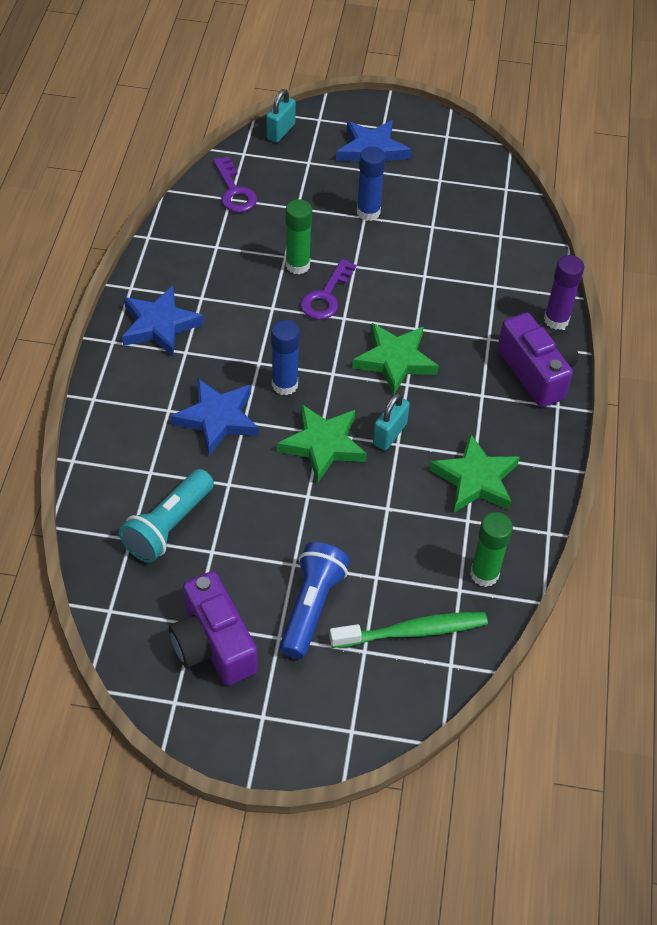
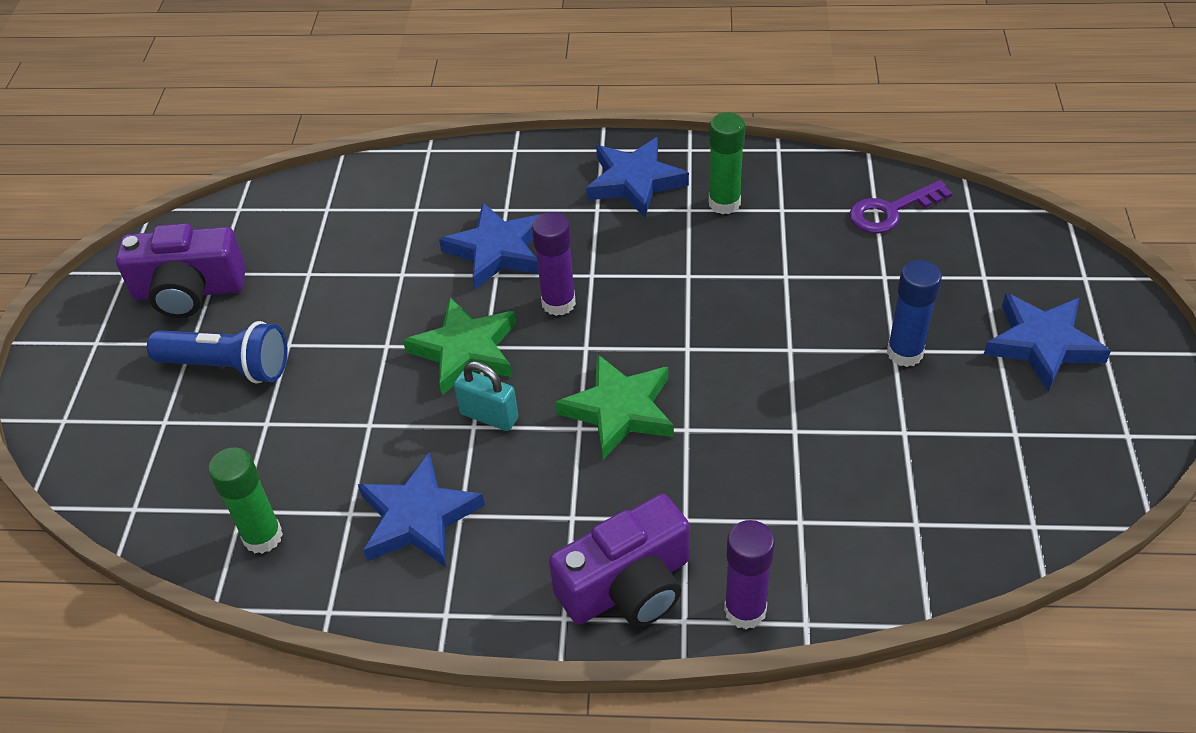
camera: 90 degrees right, 5 degrees down
(168, 526) = (343, 234): turquoise flashlight -> none
(213, 644) = (189, 291): purple camera -> purple camera turned 150 degrees counterclockwise
(281, 131) = (1035, 240): turquoise padlock -> none
(285, 385) = (558, 303): blue glue stick -> purple glue stick
(297, 265) = (772, 290): green glue stick -> green glue stick (724, 203)
(326, 296) = (722, 325): purple key -> none
(413, 631) = (184, 466): green toothbrush -> none
(475, 479) = (418, 518): green star -> blue star

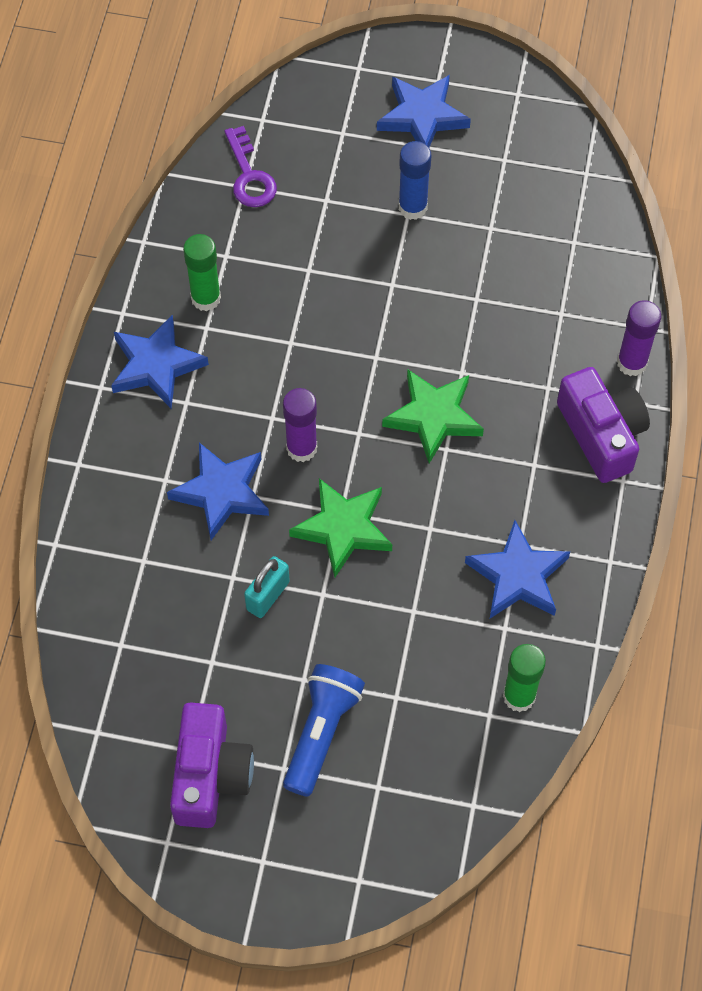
camera: 85 degrees left, 15 degrees up
(489, 416) = (421, 515): turquoise padlock -> turquoise padlock (268, 595)

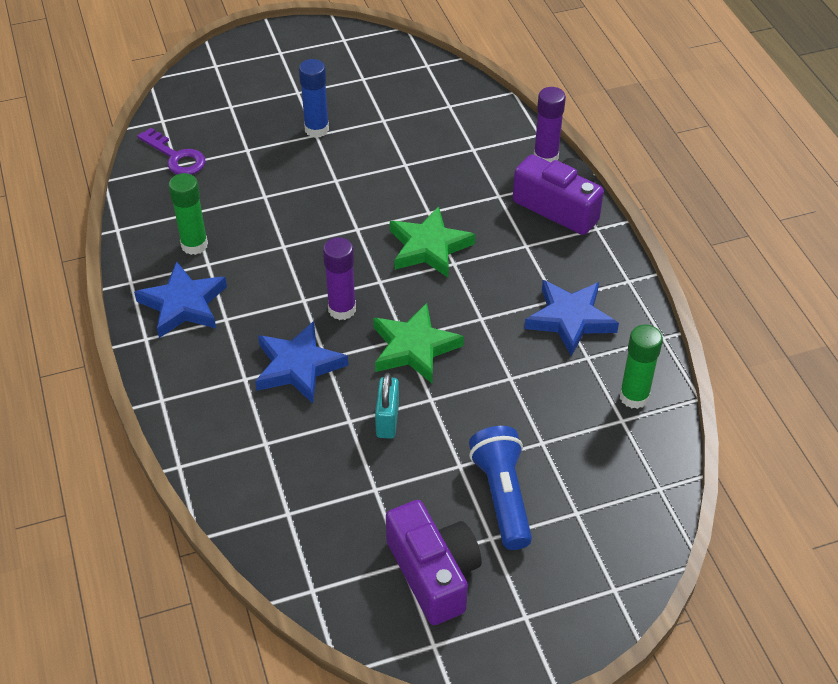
camera: 30 degrees left, 15 degrees down
(422, 117) = (284, 76): blue star -> none

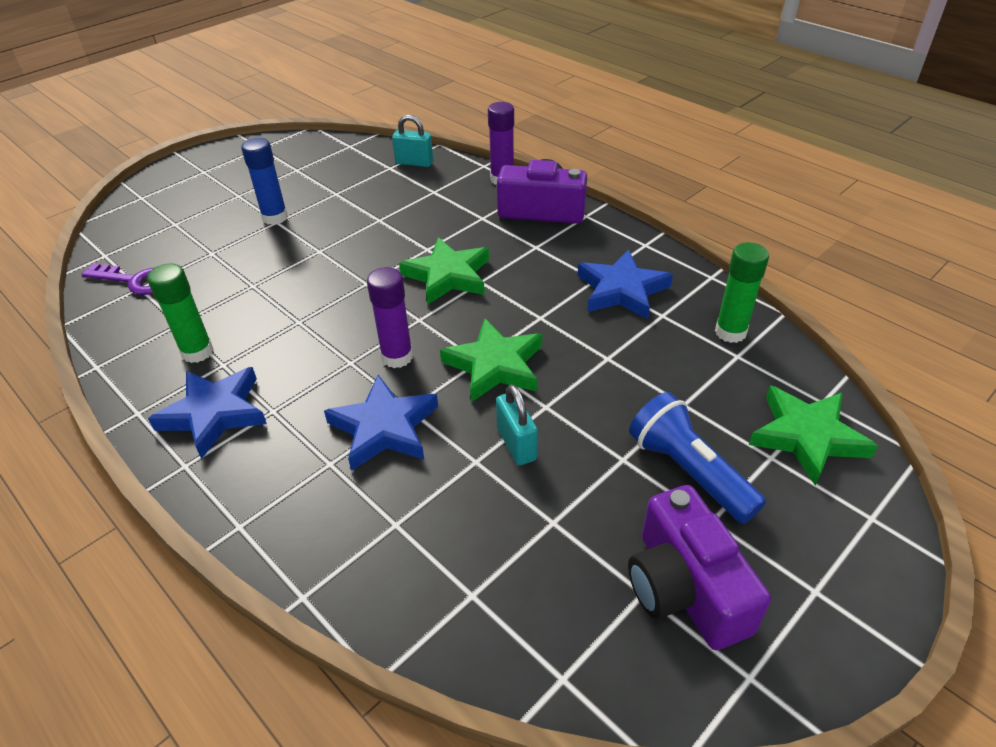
camera: 25 degrees left, 5 degrees down
(434, 573) = (684, 588): purple camera -> purple camera turned 150 degrees counterclockwise
(475, 108) = (414, 163): none -> turquoise padlock
(619, 510) = (807, 437): none -> green star

